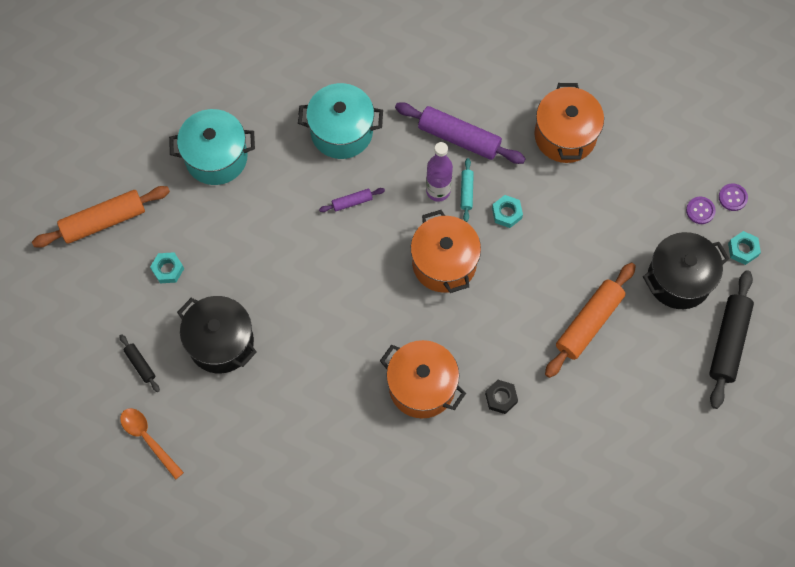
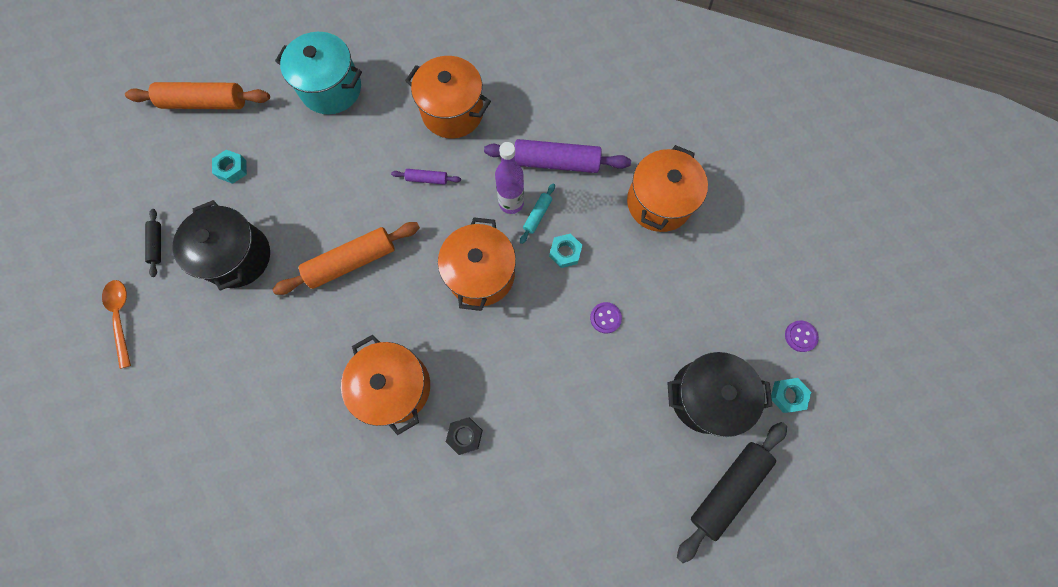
camera: 25 degrees right, 5 degrees up
(341, 132) = (452, 112): turquoise pot -> orange pot
(459, 138) = (556, 162): purple rolling pin -> purple rolling pin turned 45 degrees counterclockwise
(589, 323) = (591, 399): orange rolling pin -> orange rolling pin (352, 261)
(700, 211) = (760, 335): purple button -> purple button (605, 318)

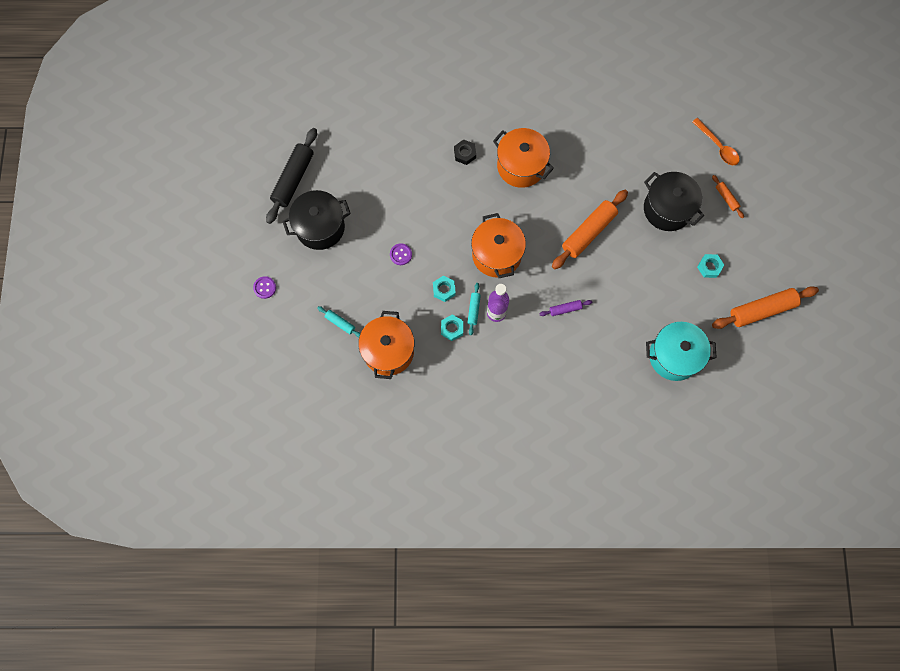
camera: 160 degrees right, 0 degrees up
(157, 244) = (726, 198): black rolling pin -> orange rolling pin
(452, 112) = (571, 370): orange pot -> none
(556, 162) = (475, 356): purple rolling pin -> none
(710, 256) = (340, 323): none -> turquoise rolling pin
(787, 395) = (266, 246): turquoise nut -> turquoise nut (452, 328)

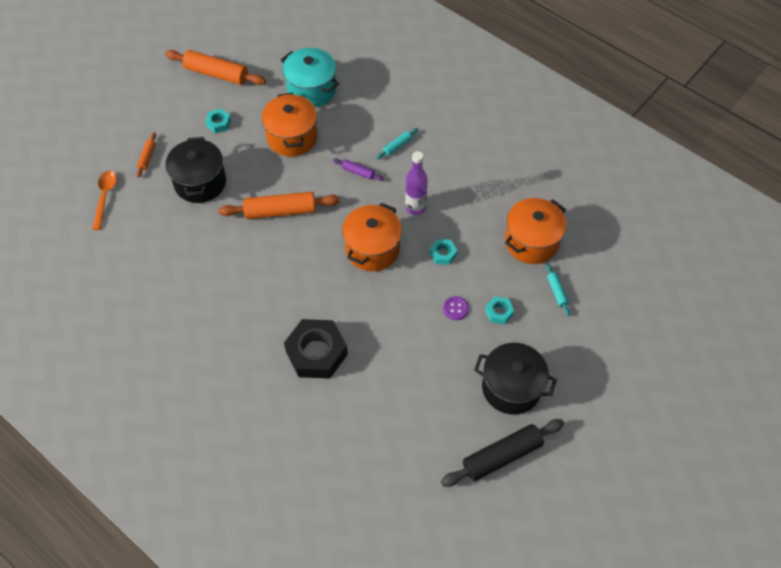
camera: 140 degrees left, 15 degrees down
(265, 287) = (606, 371): purple button -> none
(452, 328) = (463, 221): turquoise nut -> turquoise nut (499, 312)
(464, 154) = (316, 353): black nut -> black nut, size x2.14
(473, 310) = (432, 222): turquoise rolling pin -> turquoise rolling pin (397, 146)
(521, 166) = (278, 304): orange pot -> orange pot (292, 137)

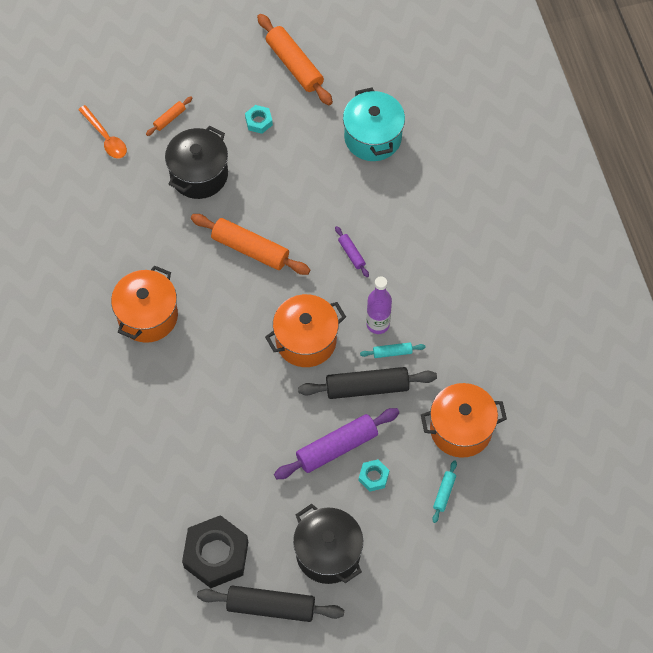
camera: 35 degrees right, 5 degrees up
(105, 197) = (105, 137): orange spoon -> orange spoon turned 105 degrees clockwise
(292, 137) = (316, 178): orange pot -> orange pot (147, 316)
(316, 353) = (183, 407): black nut -> black nut (216, 555)
(397, 146) = (410, 249): turquoise rolling pin -> turquoise rolling pin (392, 352)
(443, 254) = (367, 387): turquoise nut -> black rolling pin
(455, 308) = (336, 447): purple button -> purple rolling pin

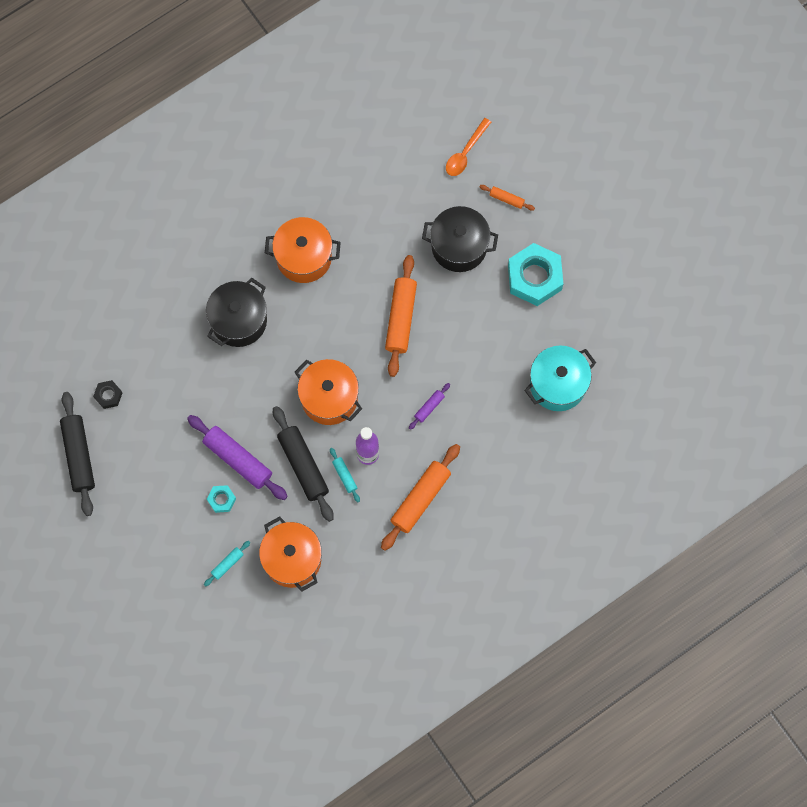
camera: 70 degrees right, 10 degrees up
(216, 555) = (108, 395): black nut -> black nut, size x0.47
(258, 121) = (534, 277): turquoise nut -> turquoise nut, size x2.14
(294, 65) = (608, 287): orange rolling pin -> orange rolling pin (420, 499)
(328, 553) = (140, 485): black pot -> black pot (239, 320)
(444, 493) = (227, 564): turquoise rolling pin -> turquoise rolling pin turned 45 degrees counterclockwise

